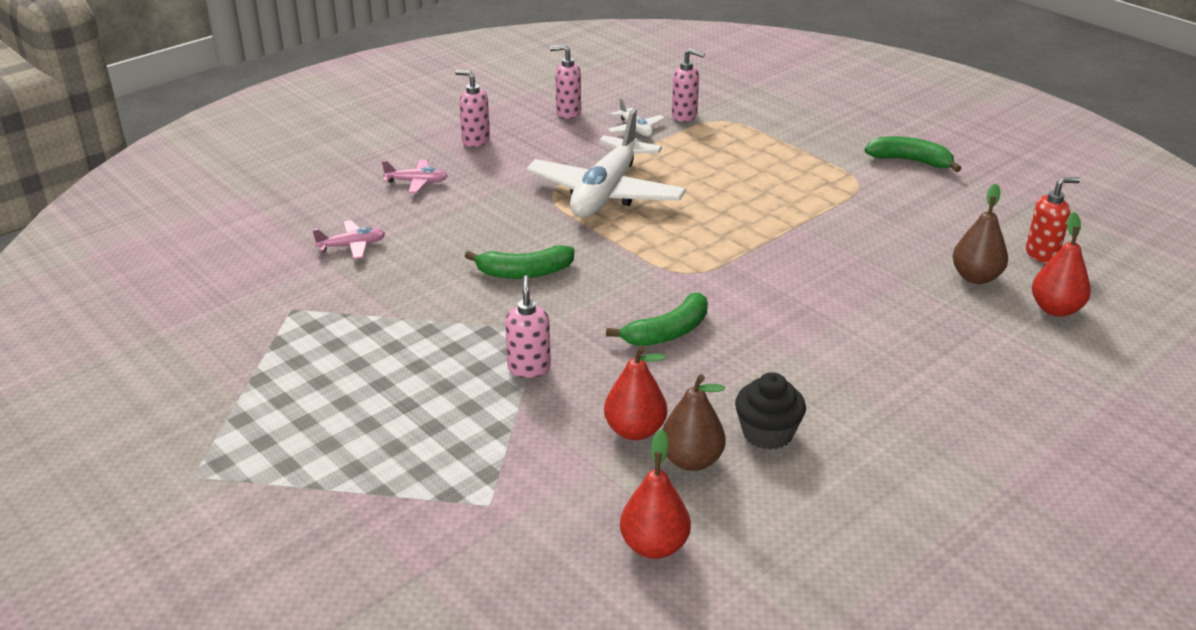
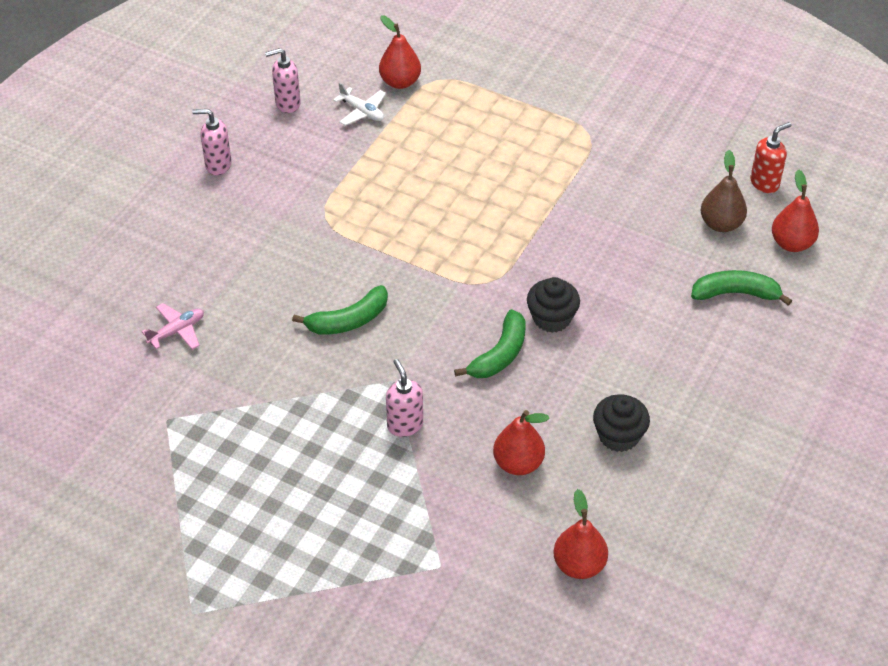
camera: 20 degrees left, 15 degrees up
(417, 182) = (192, 235): pink plane -> none
(606, 193) = (374, 204): white plane -> none
(684, 116) = (400, 82): pink soap dispenser -> red pear
(691, 460) = (573, 479): brown pear -> none
(742, 315) = (551, 318): none -> black cupcake
(910, 161) = (623, 94): green banana -> green banana (735, 293)

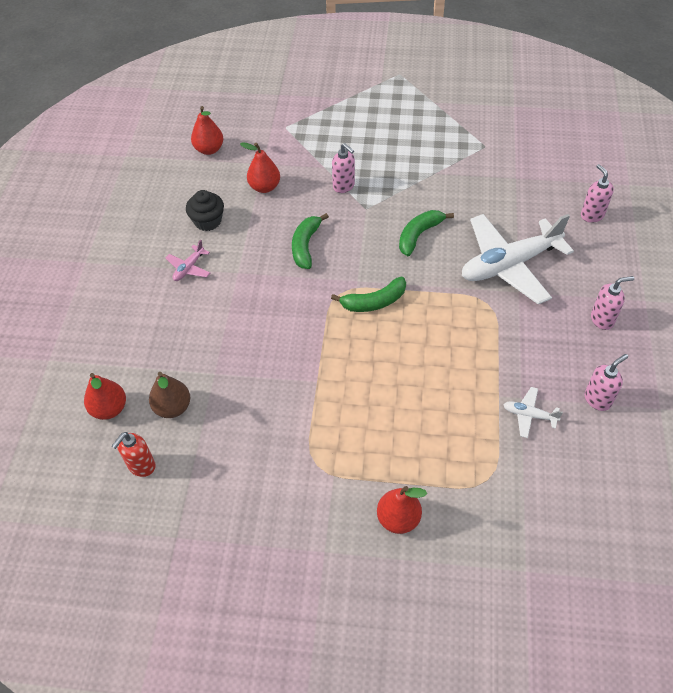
camera: 160 degrees right, 5 degrees up
(120, 274) = (592, 215): none -> pink soap dispenser
(177, 331) = (523, 193): pink plane -> pink plane (189, 268)
(268, 250) = (509, 265): none -> white plane
(400, 82) = (519, 463): red pear -> red pear (398, 519)
(551, 318) = (281, 282): black cupcake -> none
(735, 293) = (149, 347): green banana -> green banana (374, 302)

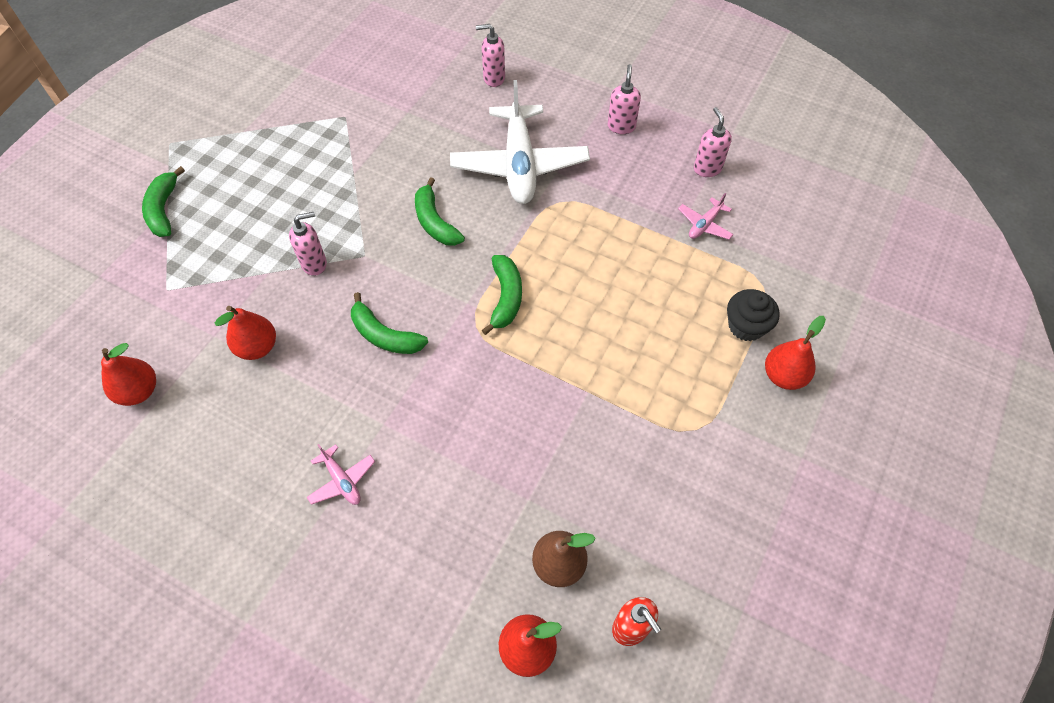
camera: 70 degrees left, 5 degrees up
(208, 221) = (273, 433): black cupcake -> black cupcake (746, 326)
(344, 97) = (164, 210): none -> green banana
(529, 415) = (704, 224): white plane -> pink plane

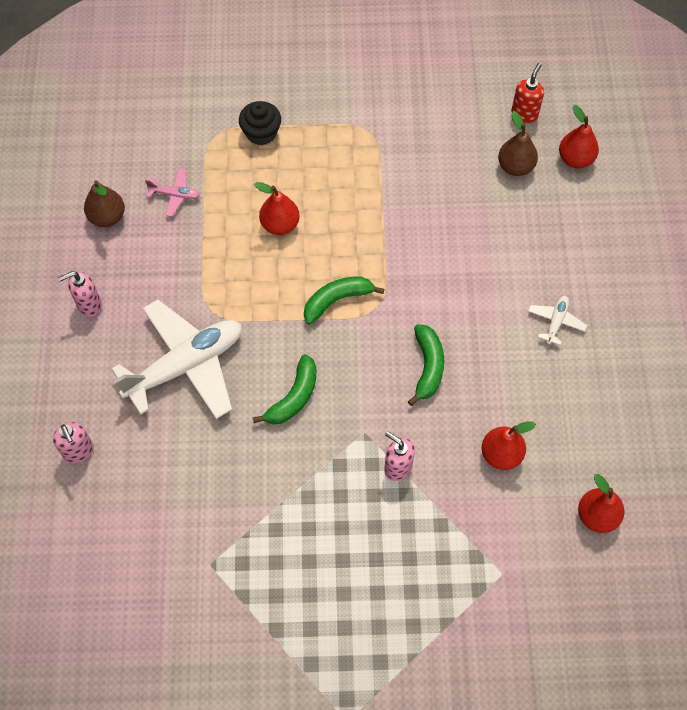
camera: 120 degrees left, 5 degrees up
(164, 210) = (426, 651): green banana -> none
(342, 480) = (556, 322): pink plane -> white plane
(707, 169) = (107, 217): pink soap dispenser -> brown pear
(783, 376) = (291, 97): red pear -> red pear (280, 224)

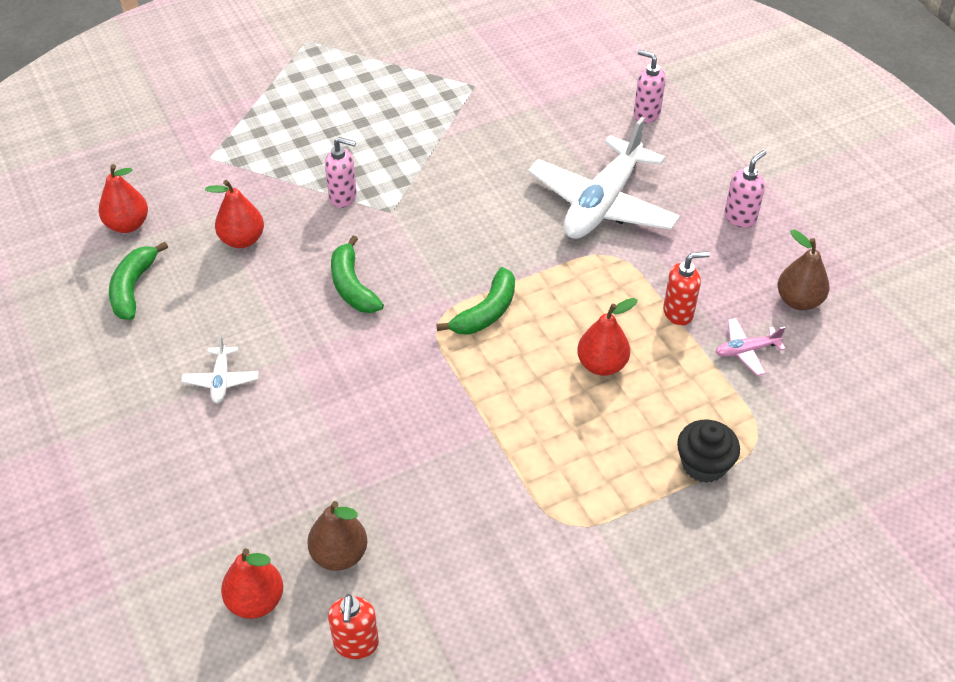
camera: 155 degrees right, 15 degrees down
(199, 242) = (678, 313): none -> red soap dispenser
(293, 397) = (478, 215): green banana -> green banana (133, 288)

